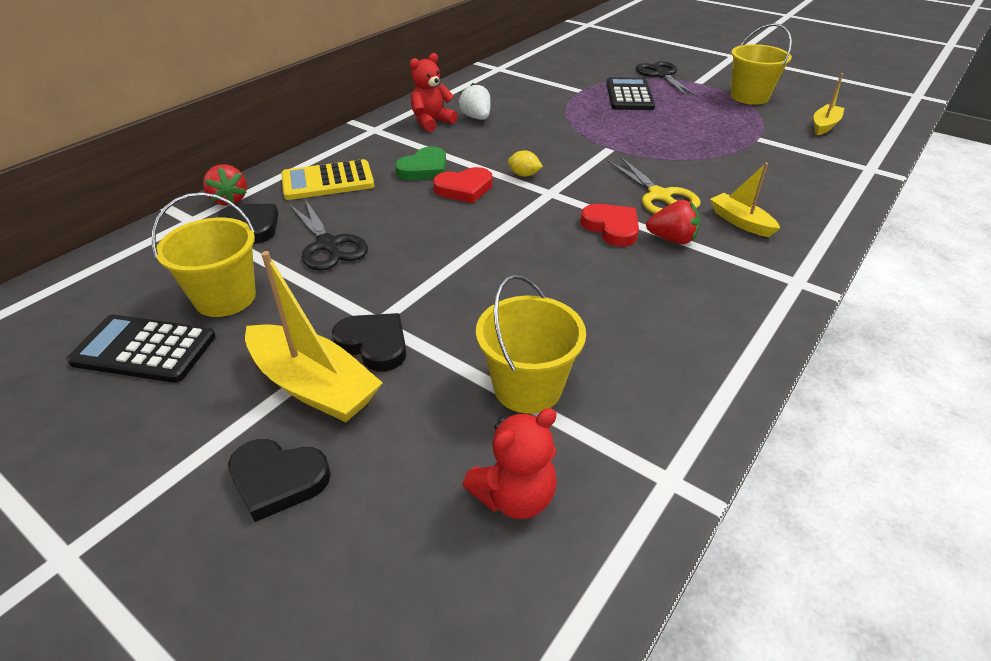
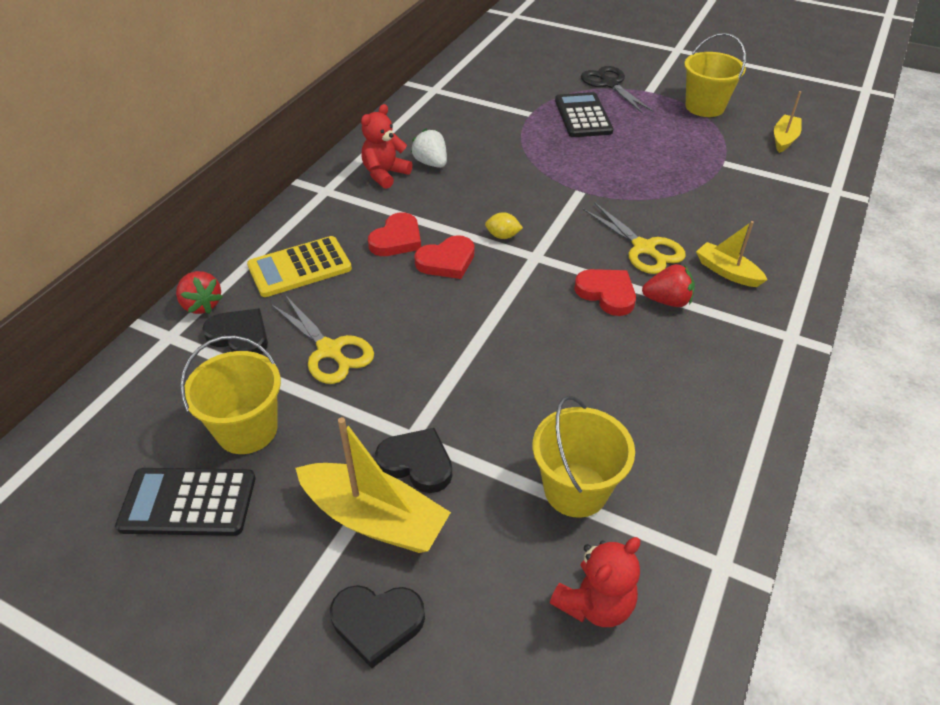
camera: 10 degrees left, 5 degrees up
(328, 245) = (329, 350): black scissors -> yellow scissors
(424, 169) = (397, 239): green heart -> red heart

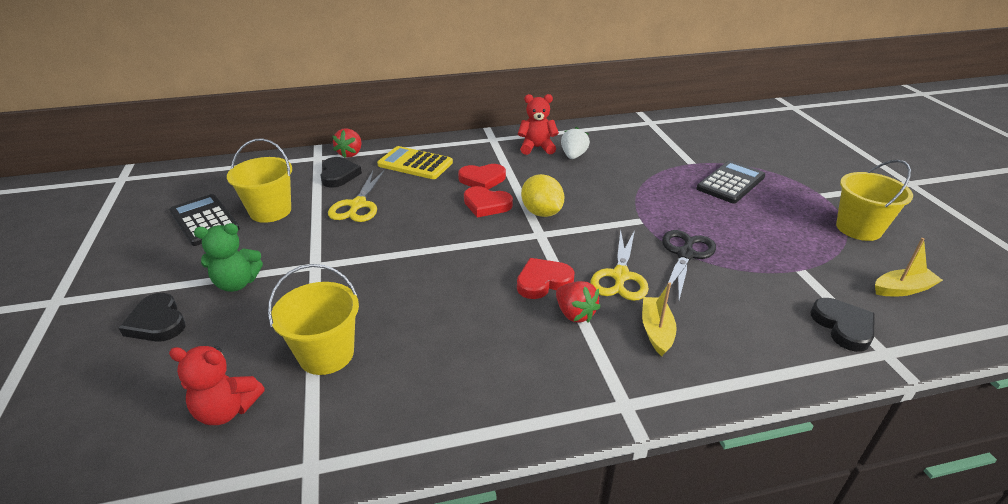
camera: 50 degrees right, 10 degrees down
(374, 518) = (237, 283): yellow boat -> green teddy bear
(417, 463) = (294, 277): black heart -> black heart (843, 326)
(503, 236) = (541, 213): yellow lemon -> yellow lemon, size x1.81
(607, 294) = (543, 281): red heart -> red heart turned 120 degrees counterclockwise
(610, 84) = (793, 176): black scissors -> black scissors (685, 254)

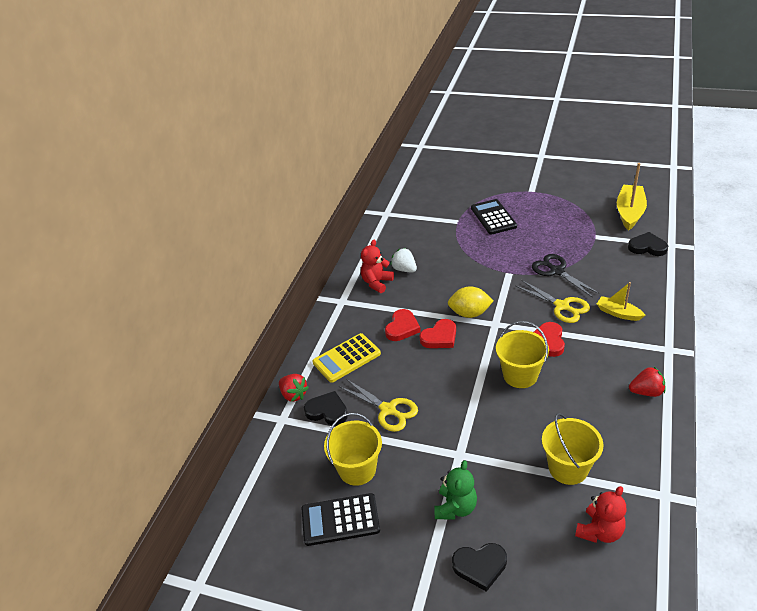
camera: 55 degrees left, 5 degrees up
(575, 314) = (587, 339): red strawberry -> red strawberry (646, 392)
(858, 228) = (571, 197): yellow bucket -> yellow bucket (520, 375)
(902, 289) = (629, 213): yellow boat -> yellow boat, size x1.68

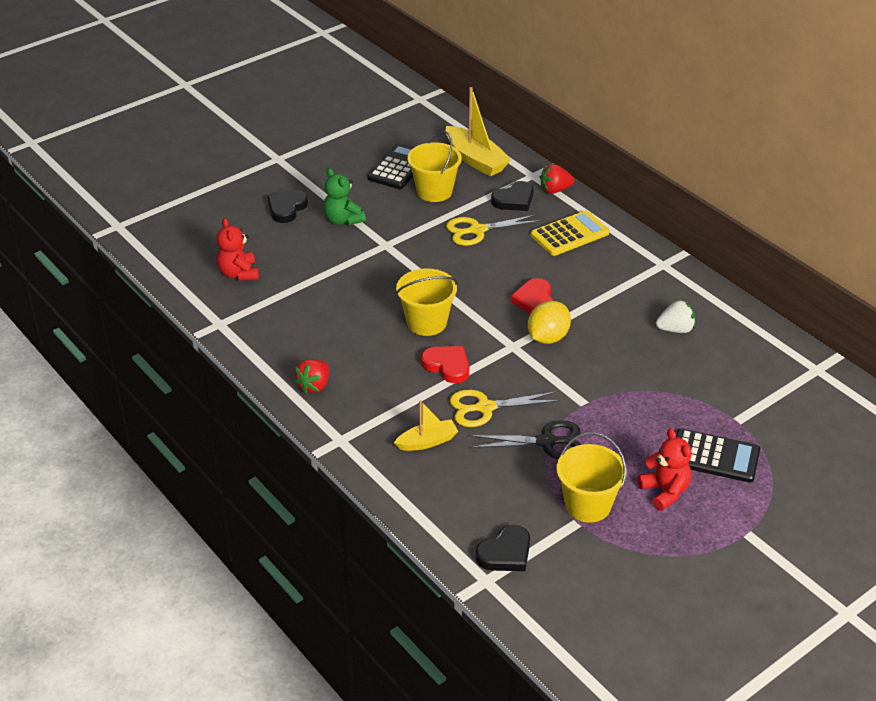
camera: 120 degrees right, 0 degrees up
(346, 358) = (570, 234): yellow calculator -> yellow calculator turned 60 degrees clockwise
(377, 283) = (671, 300): red teddy bear -> red teddy bear (665, 491)
(402, 328) = (576, 284): red heart -> none
(568, 468) = (303, 291): yellow bucket -> yellow bucket (587, 505)
(629, 213) = (593, 595): yellow boat -> yellow boat (475, 160)

